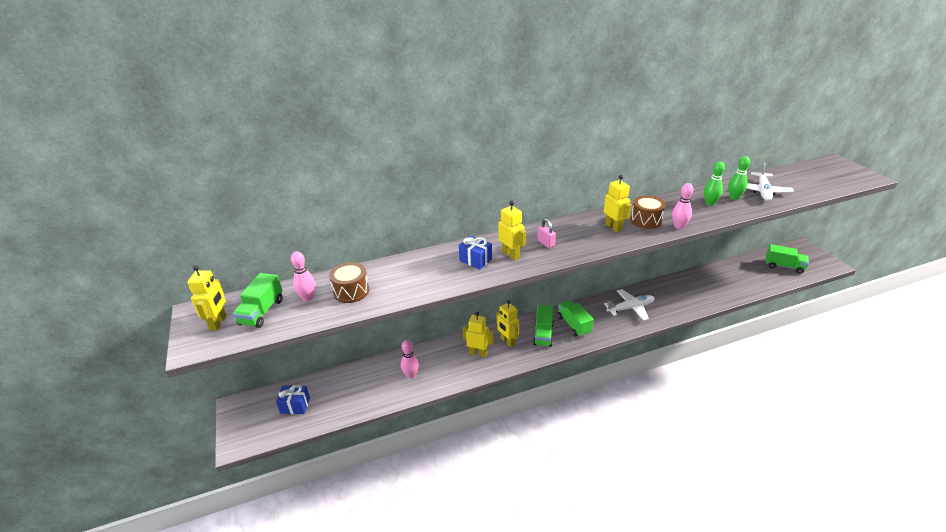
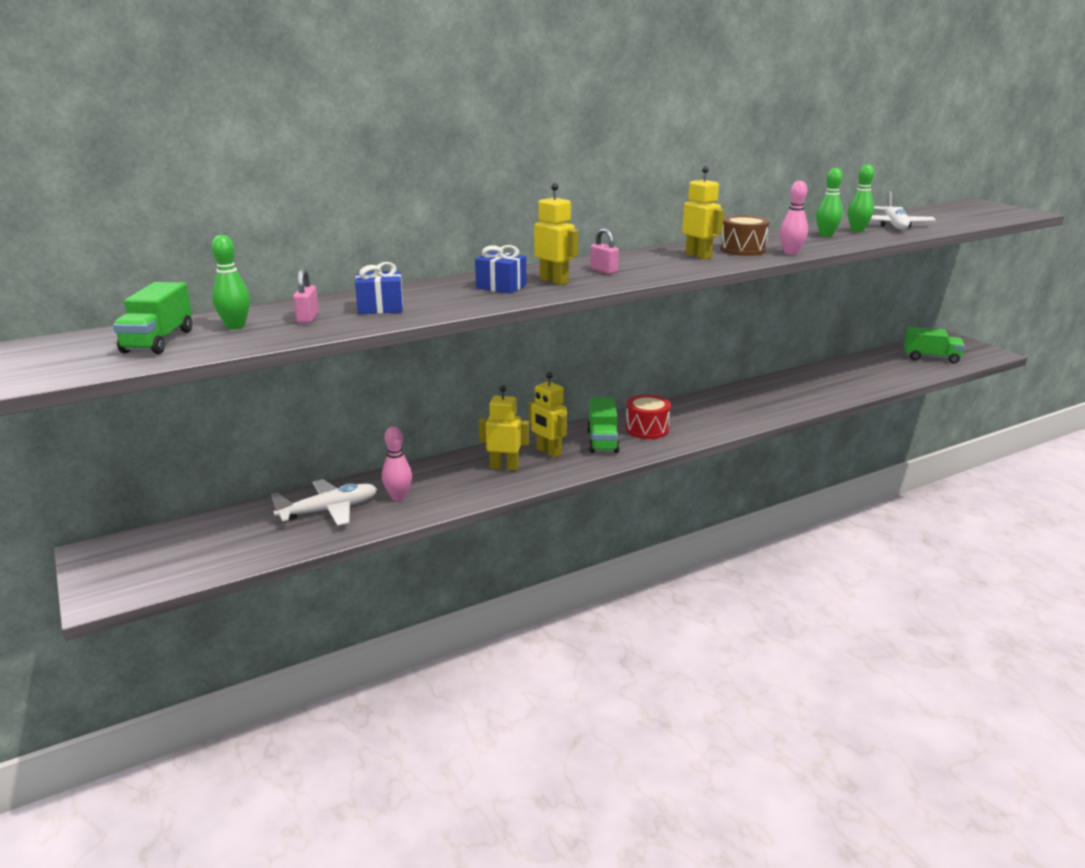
camera: 10 degrees left, 10 degrees down
(218, 323) = (82, 353): yellow robot -> none
(295, 406) = (202, 544): blue gift -> blue gift (381, 308)
(308, 298) = (235, 326): pink bowling pin -> green bowling pin
(351, 291) = (308, 318): brown drum -> pink padlock
(574, 325) = (647, 429): green truck -> red drum
(630, 308) = (727, 408): white plane -> white plane (329, 510)

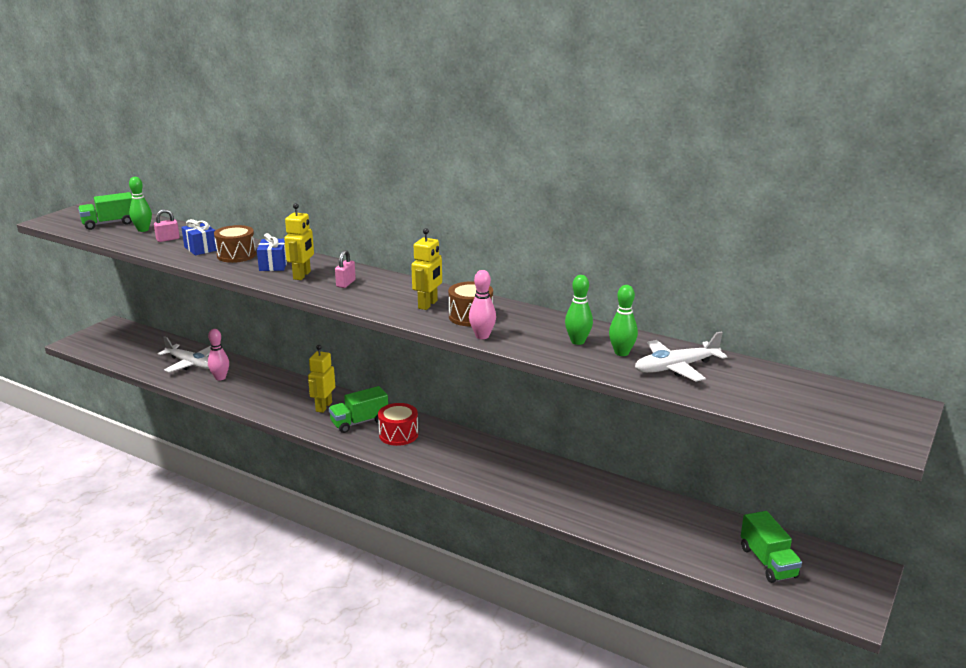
camera: 60 degrees right, 0 degrees up
(437, 296) = (236, 255): none -> brown drum
(504, 467) = (287, 398): yellow robot -> none

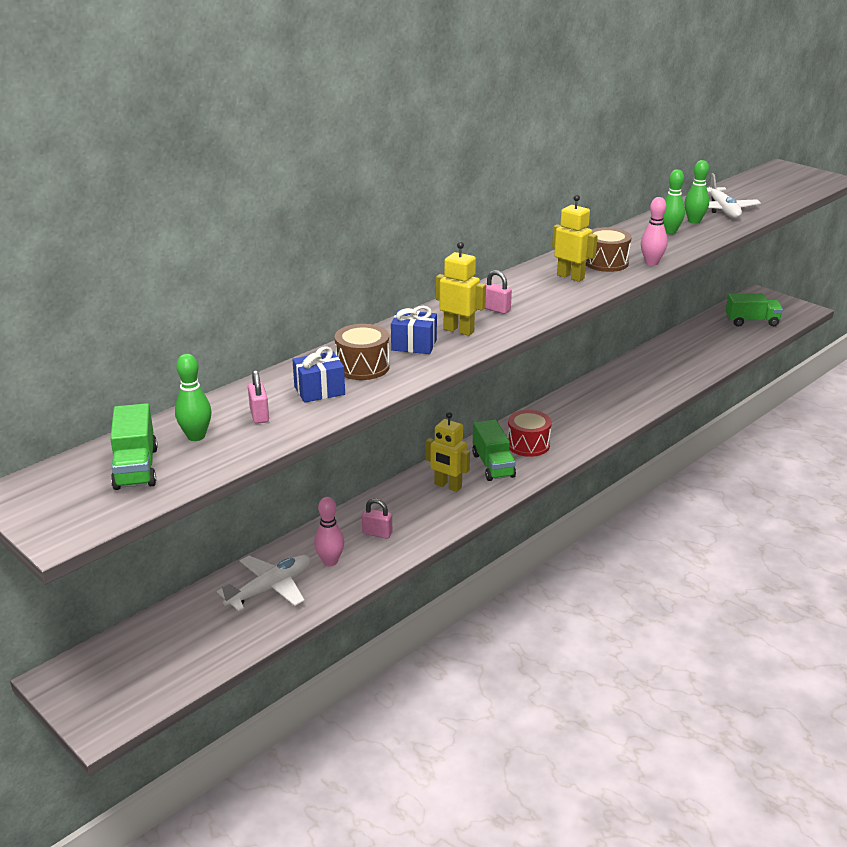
camera: 75 degrees left, 5 degrees up
(255, 389) = (377, 533): none -> pink padlock

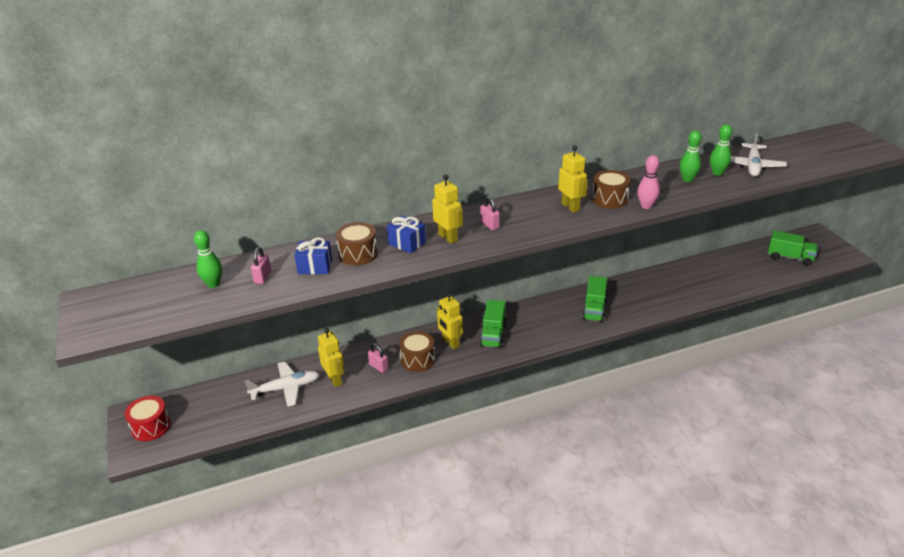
camera: 25 degrees right, 5 degrees up
(136, 468) = (161, 299): green truck -> green truck (594, 309)
(330, 561) = (335, 379): pink bowling pin -> yellow robot
(421, 513) = (417, 359): none -> brown drum
(528, 444) = (530, 324): red drum -> red drum (151, 426)

